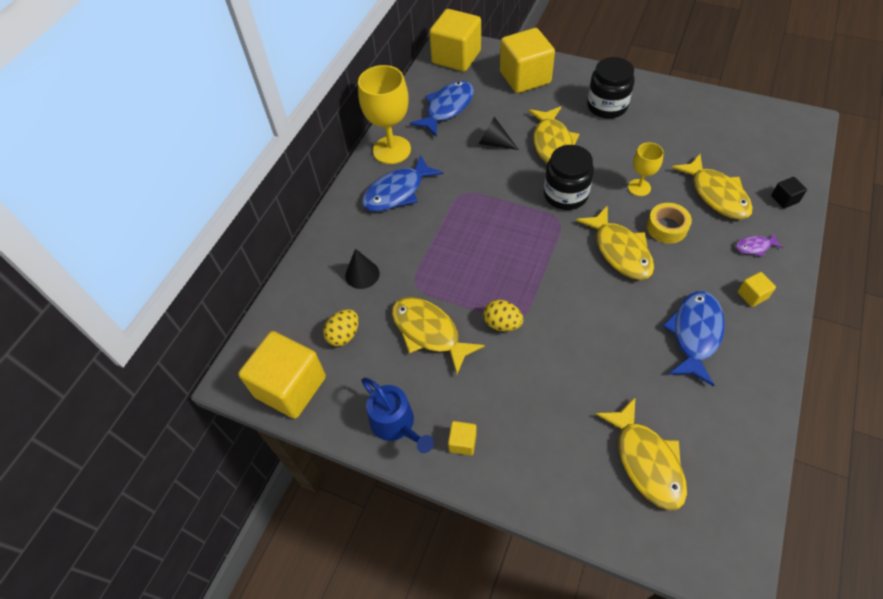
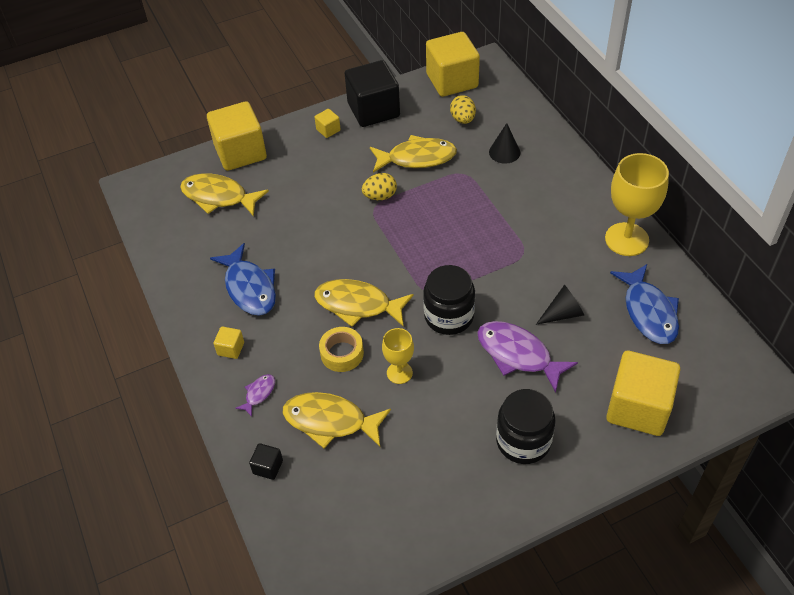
camera: 130 degrees right, 5 degrees down
(396, 424) = (373, 110): blue watering can -> black cube
(397, 192) = (569, 215): blue fish -> none
(456, 57) = (732, 374): yellow cube -> yellow cube (240, 152)
(552, 143) = (518, 355): yellow fish -> purple fish

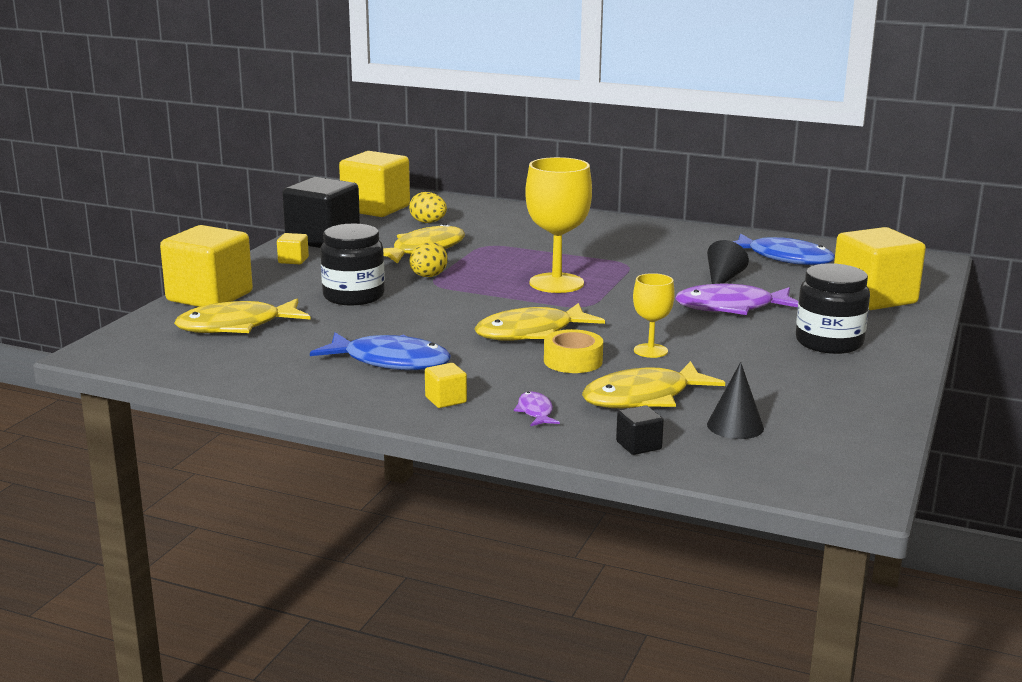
camera: 45 degrees left, 30 degrees down
(449, 316) = (631, 310): black jar -> black jar (353, 296)
(504, 152) = (503, 227): black cone -> black cone (735, 426)
(626, 239) = (696, 235): yellow goblet -> yellow goblet (556, 283)

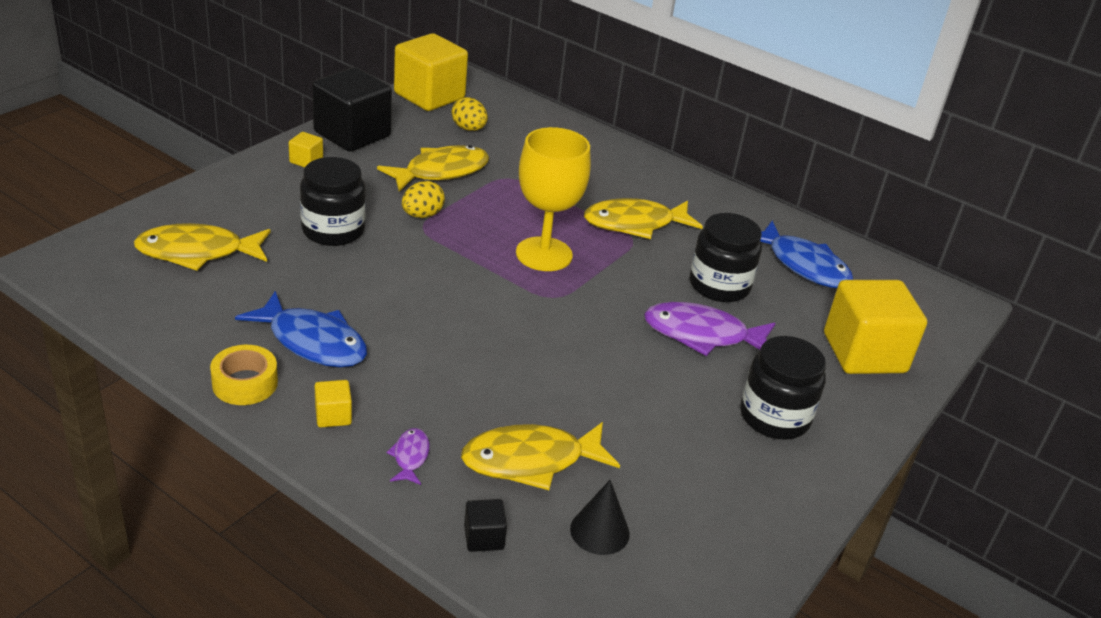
camera: 10 degrees right, 15 degrees up
(209, 297) = (197, 200): yellow cube -> none
(531, 333) = (475, 328): yellow fish -> yellow fish (635, 224)
(573, 361) = (492, 384): yellow tape -> yellow tape (245, 383)
(650, 351) = (580, 386): yellow goblet -> none
(723, 279) = (719, 285): black cone -> black jar

